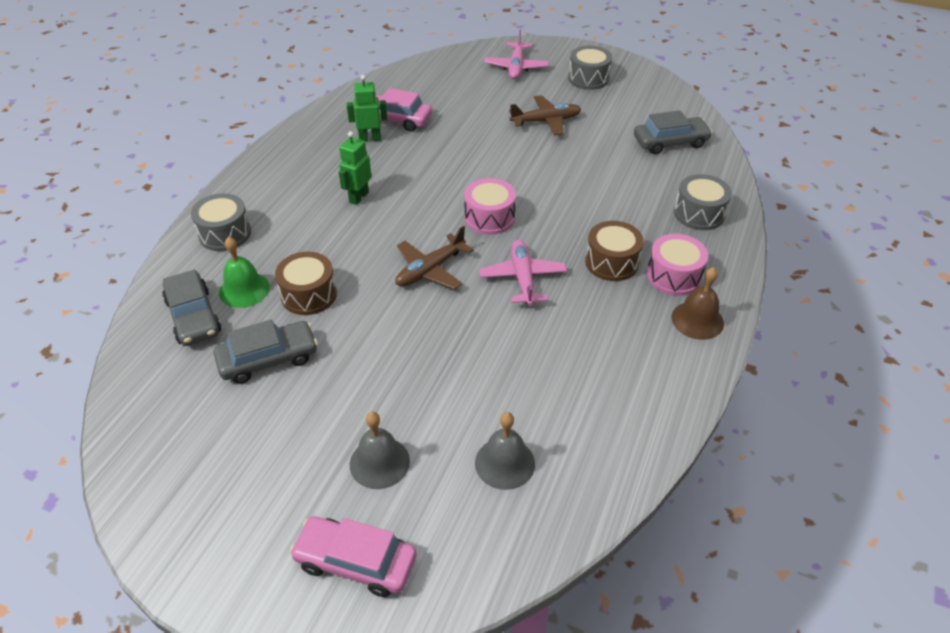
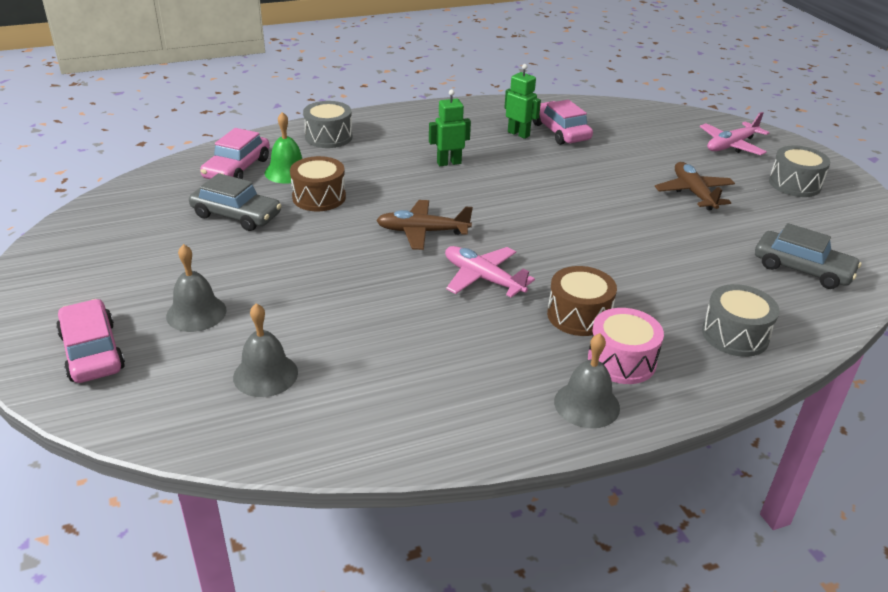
camera: 45 degrees right, 10 degrees down
(193, 316) = (237, 168): grey car -> pink car
(489, 218) = (525, 227): pink drum -> none
(522, 278) = (483, 278): pink plane -> pink plane turned 90 degrees counterclockwise
(546, 121) = (693, 193): brown plane -> brown plane turned 135 degrees counterclockwise
(697, 320) = (587, 404): brown bell -> grey bell

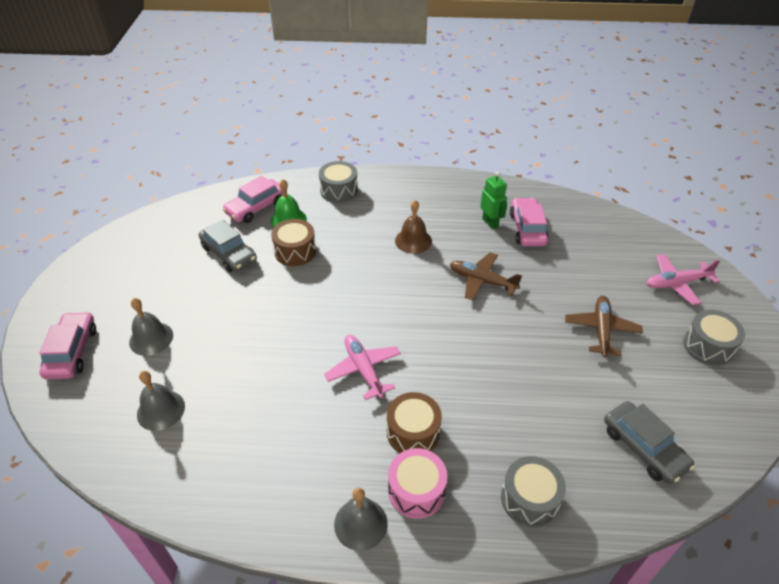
camera: 25 degrees right, 10 degrees up
(422, 232) = (348, 308): brown plane -> brown plane (482, 281)
(449, 163) = (413, 241): green robot -> brown bell

